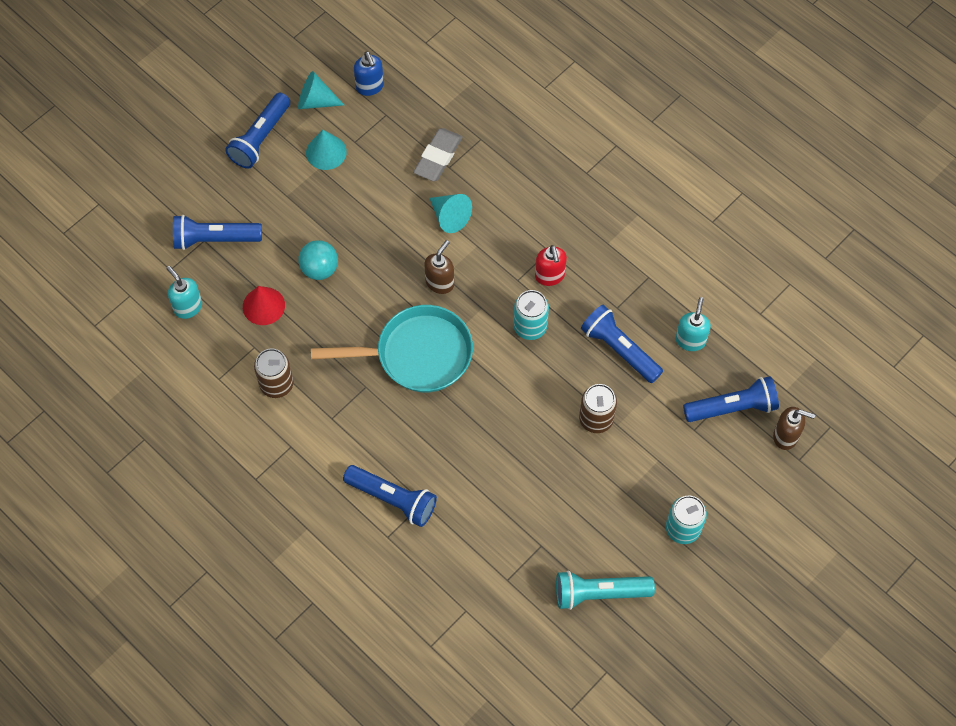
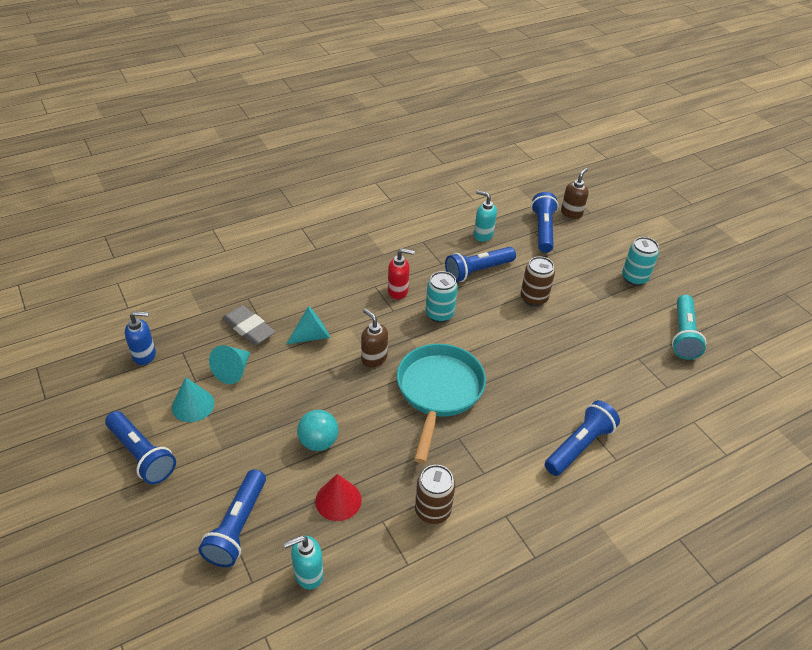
camera: 75 degrees left, 20 degrees down
(316, 101) = (131, 399): turquoise cone -> turquoise cone (233, 371)

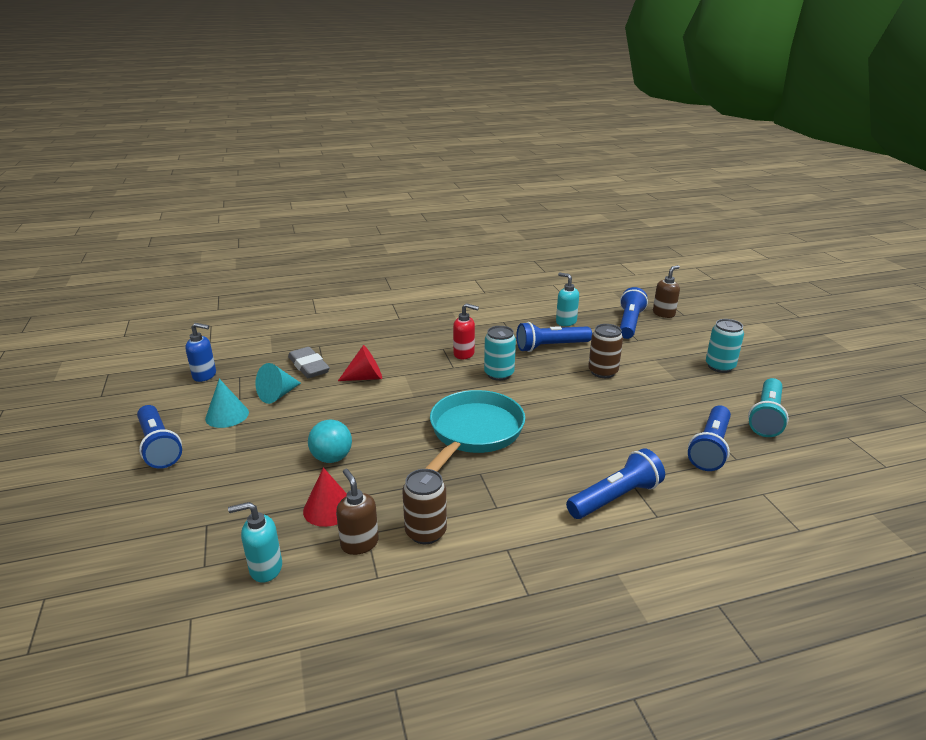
camera: 15 degrees right, 15 degrees down
(237, 526) = (216, 515): blue flashlight -> blue flashlight (710, 448)
(312, 336) = (365, 377): turquoise cone -> red cone
(374, 358) = (418, 400): brown soap dispenser -> brown soap dispenser (359, 543)

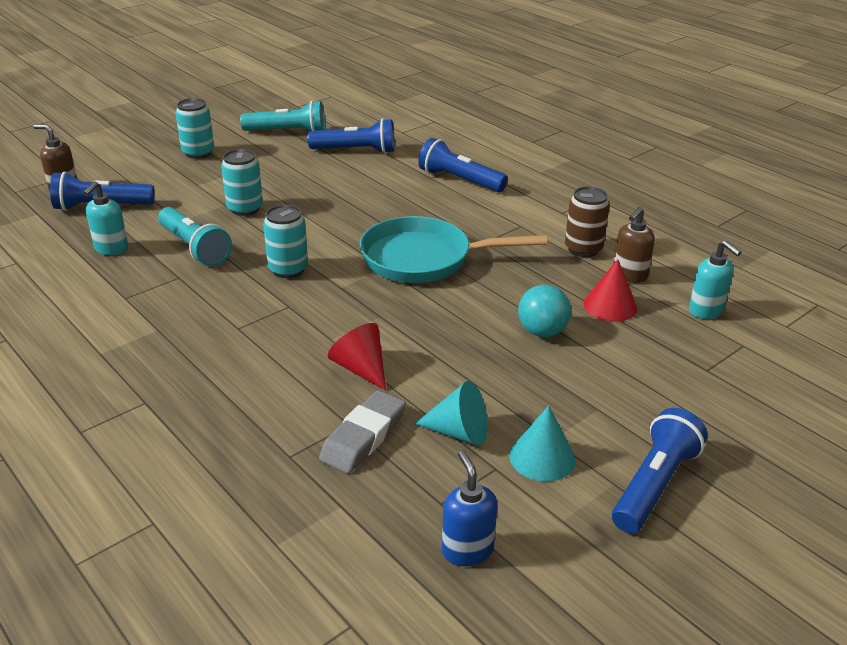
camera: 115 degrees left, 5 degrees up
(464, 354) = (247, 306): red soap dispenser -> none
(551, 347) = (194, 248): blue flashlight -> turquoise flashlight
(603, 372) = (245, 208): brown can -> turquoise can

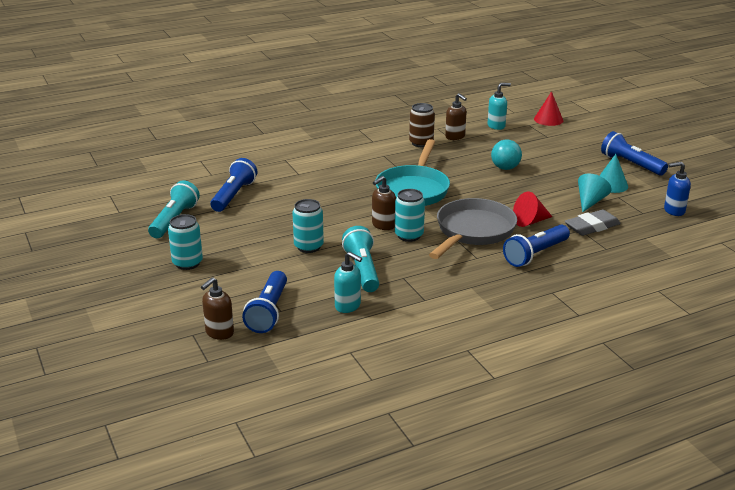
camera: 75 degrees left, 5 degrees down
(194, 248) = (362, 270): turquoise flashlight -> turquoise flashlight turned 75 degrees counterclockwise
(311, 248) = (383, 225): none -> brown soap dispenser
(312, 318) = (473, 232): none -> grey pan
(363, 437) = (592, 227): grey eraser -> grey eraser turned 75 degrees counterclockwise
(459, 180) = (309, 165): blue flashlight -> blue flashlight (535, 254)
(610, 306) = (484, 147): red cone -> red cone (548, 119)

